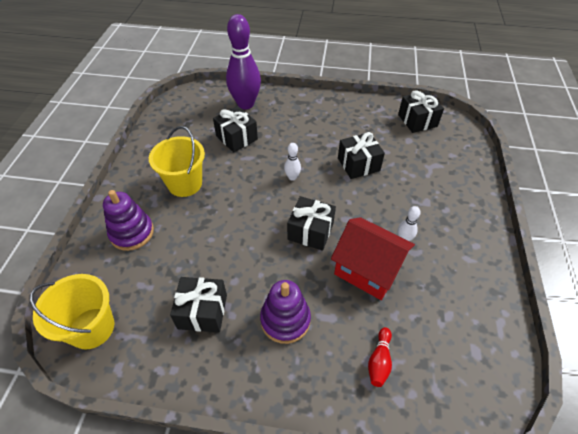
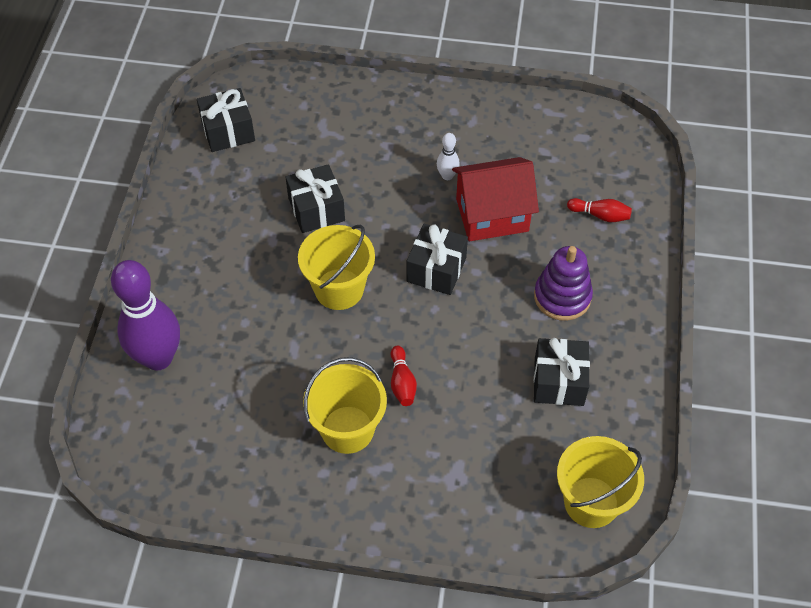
camera: 90 degrees left, 5 degrees up
(132, 233) = (443, 486): purple stacking toy -> none
(215, 211) = (402, 382): none -> red bowling pin
(237, 138) = (246, 366): black gift -> none
(292, 177) = (339, 289): white bowling pin -> yellow bucket
(367, 270) = (492, 215): red house -> red house turned 45 degrees clockwise

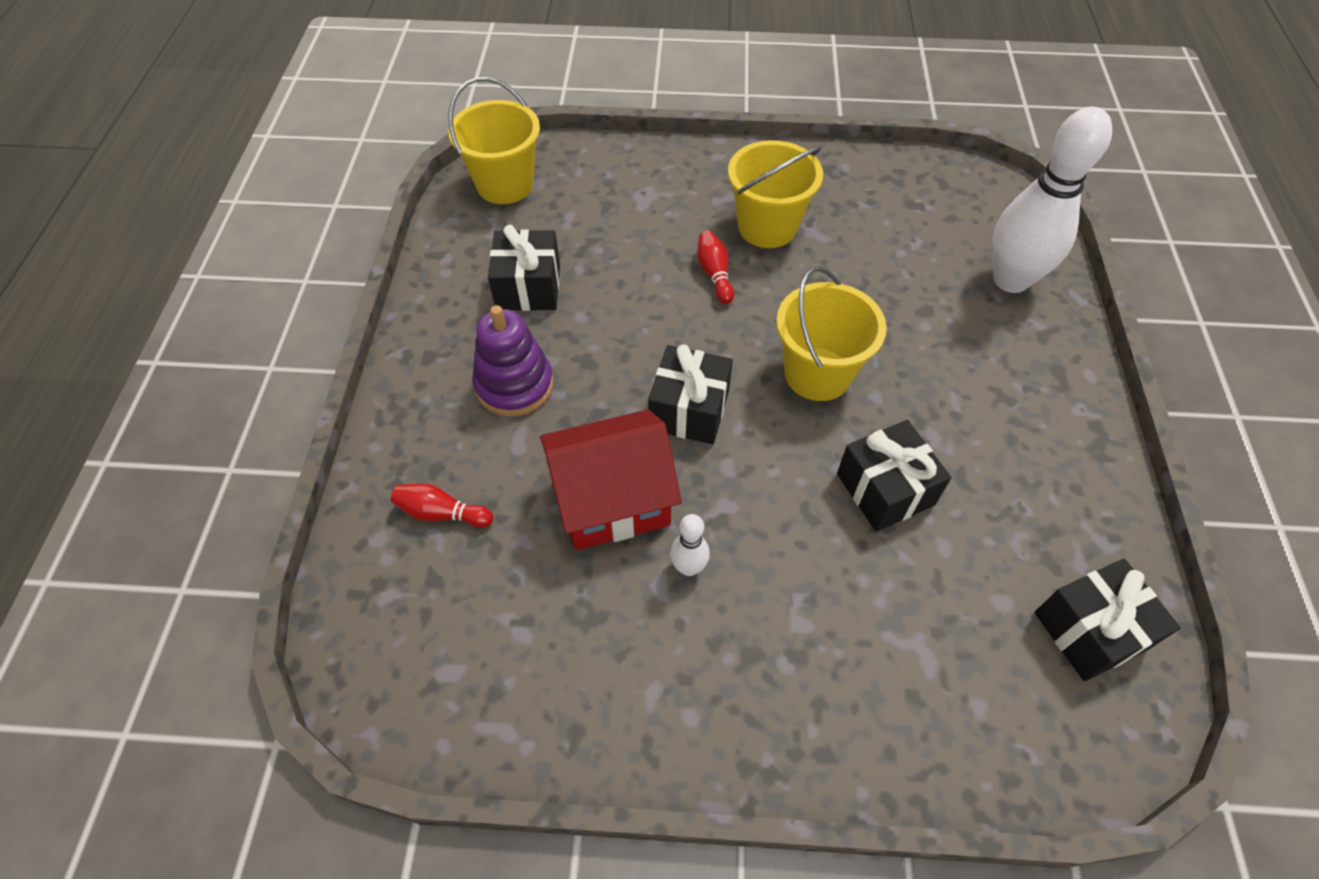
camera: 175 degrees right, 0 degrees up
(158, 358) = (1010, 280): purple bowling pin -> white bowling pin

